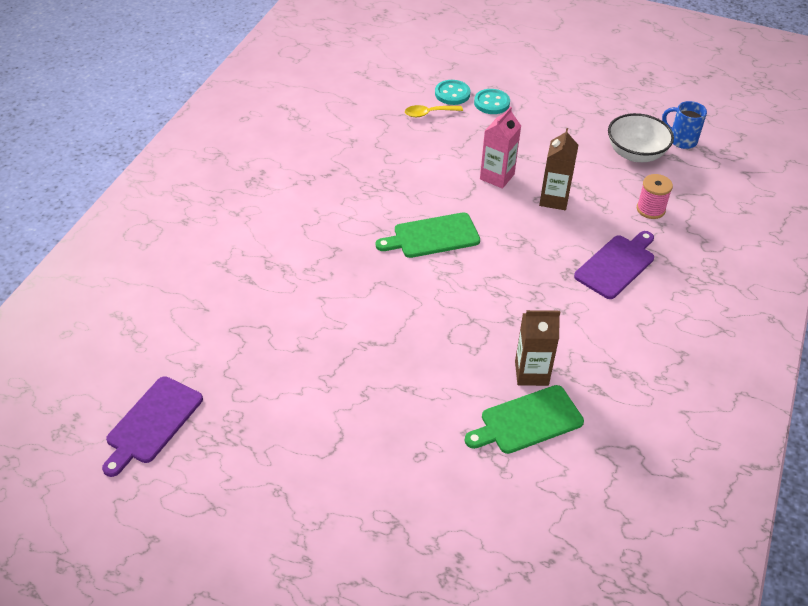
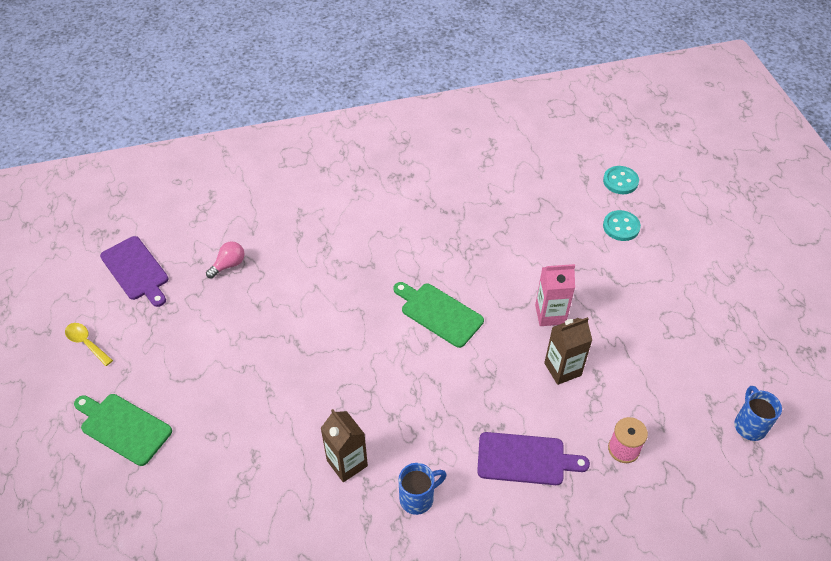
camera: 55 degrees right, 5 degrees up
(152, 423) = (136, 270): purple cutting board -> purple cutting board turned 120 degrees counterclockwise
(227, 346) = (229, 265): none -> pink light bulb
(429, 113) = (580, 227): yellow spoon -> yellow spoon (86, 343)
(491, 103) = (639, 258): turquoise button -> turquoise button (620, 181)
(527, 421) = (295, 488): green cutting board -> green cutting board (123, 427)
(601, 346) = (418, 498): none -> blue mug
(635, 154) = (688, 398): white bowl -> none

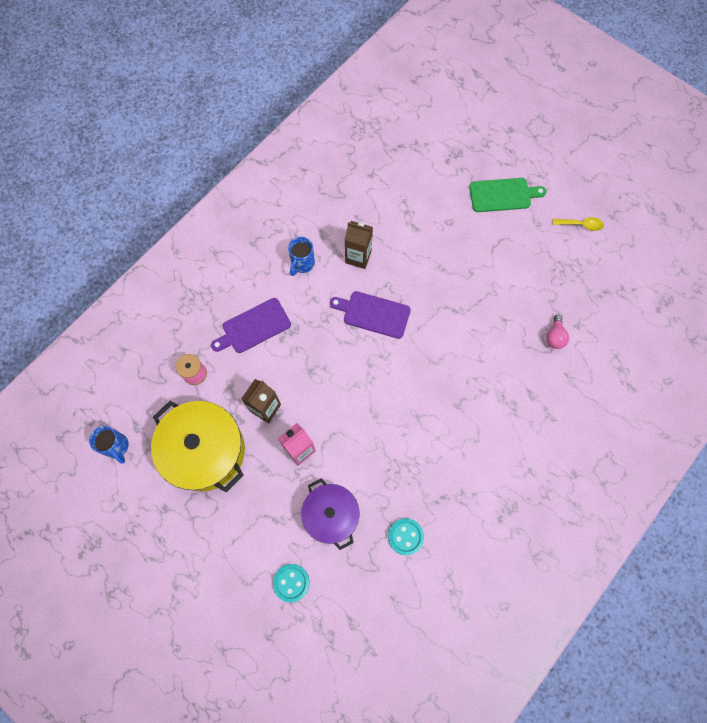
camera: 145 degrees right, 20 degrees up
(136, 270) = (609, 290): purple cutting board -> purple cutting board (373, 314)
(439, 313) = (379, 396): green cutting board -> none
(554, 251) = (331, 515): none -> purple pot
(620, 181) = (319, 643): turquoise button -> turquoise button (405, 536)
(650, 367) = (205, 451): none -> yellow pot

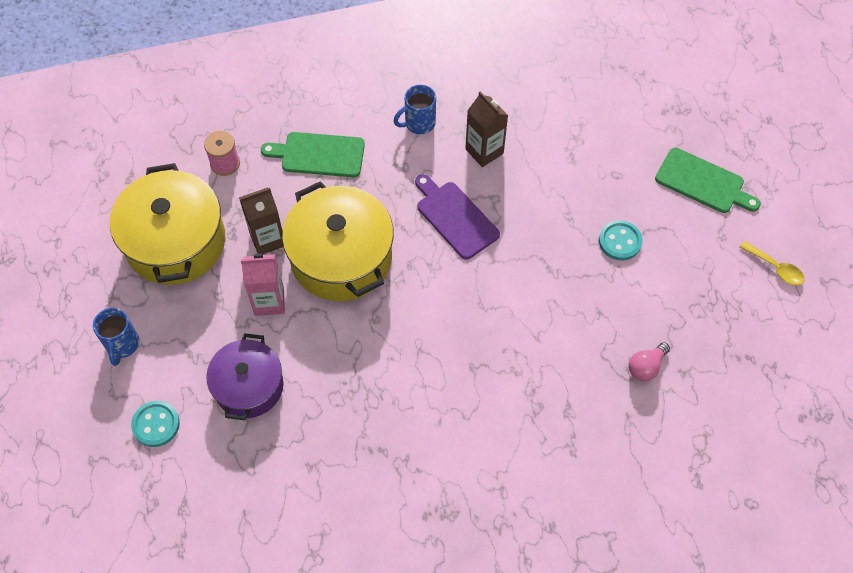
camera: 35 degrees right, 10 degrees down
(117, 446) = (97, 184): blue mug -> blue mug (122, 345)
(253, 327) = (319, 154): purple cutting board -> green cutting board
(323, 388) = (341, 258): none -> yellow pot
(405, 536) = (308, 461): turquoise button -> turquoise button (620, 241)

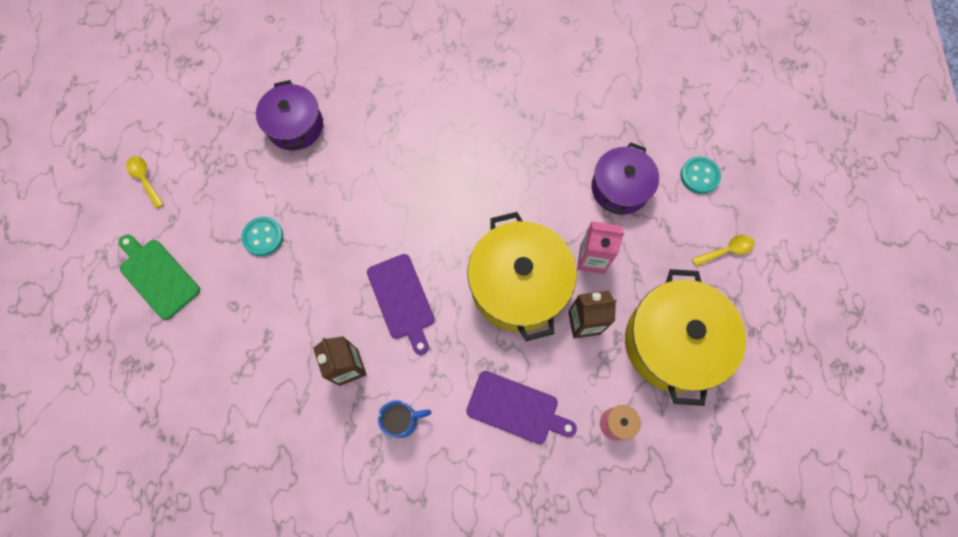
camera: 165 degrees left, 10 degrees up
(122, 345) = (726, 251): blue mug -> yellow spoon
(319, 154) = (516, 408): green cutting board -> purple cutting board
(646, 367) = (295, 126): pink light bulb -> purple pot

